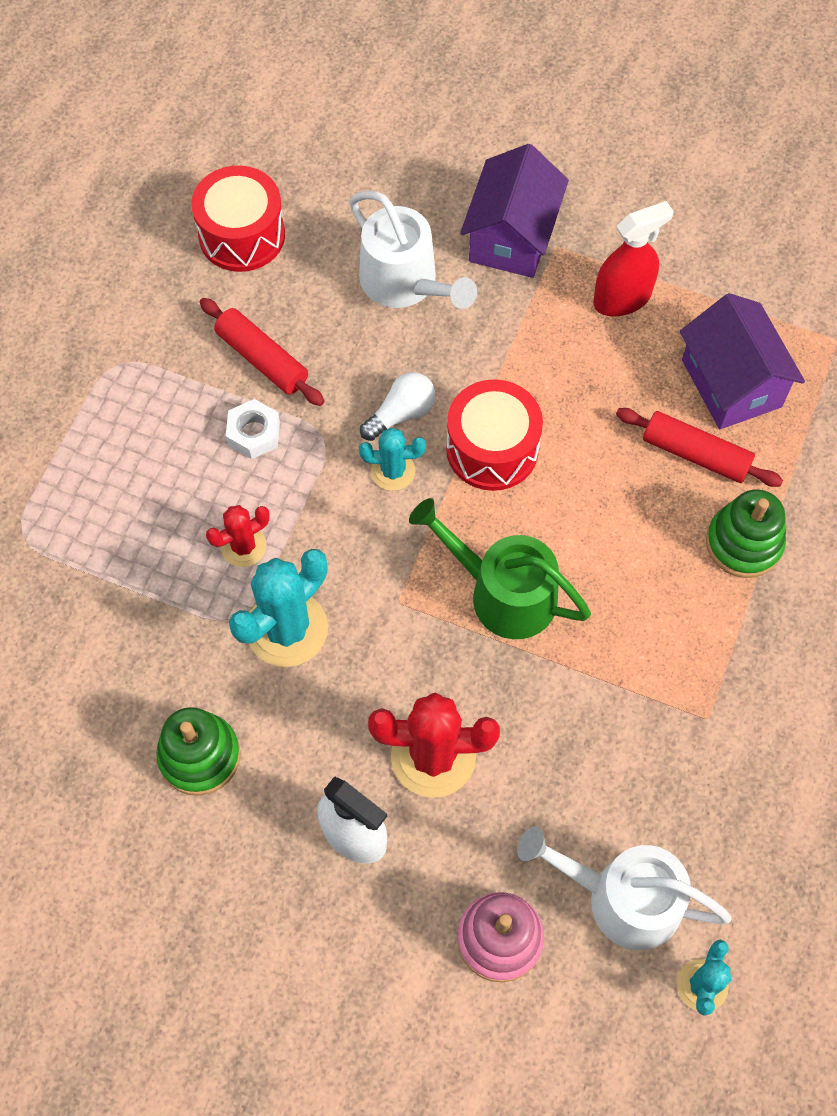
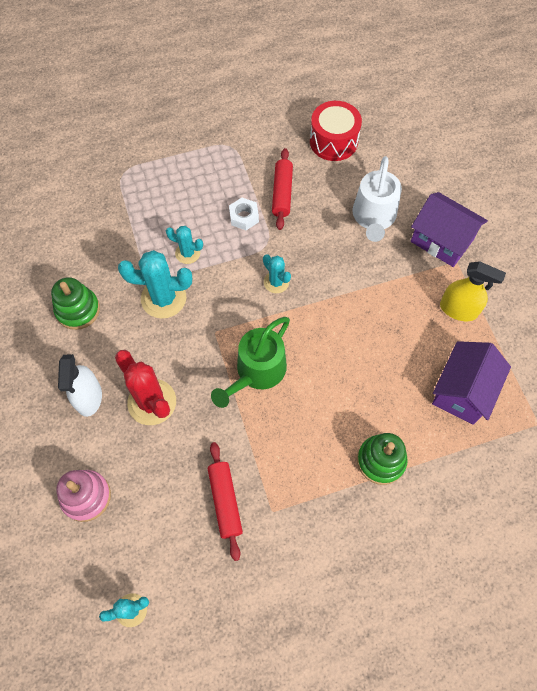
camera: 50 degrees right, 0 degrees up
(243, 546) = (187, 253): red cactus -> turquoise cactus
(401, 414) = (307, 264): white light bulb -> none
(492, 449) = (325, 313): red drum -> none
(503, 593) = (257, 372): green watering can -> green watering can turned 135 degrees counterclockwise
(511, 237) = (442, 240): purple house -> purple house turned 60 degrees clockwise
(622, 298) = (458, 309): red spray bottle -> yellow spray bottle
(622, 898) = (147, 538): white watering can -> none
(695, 454) = (407, 403): red rolling pin -> red rolling pin (225, 501)

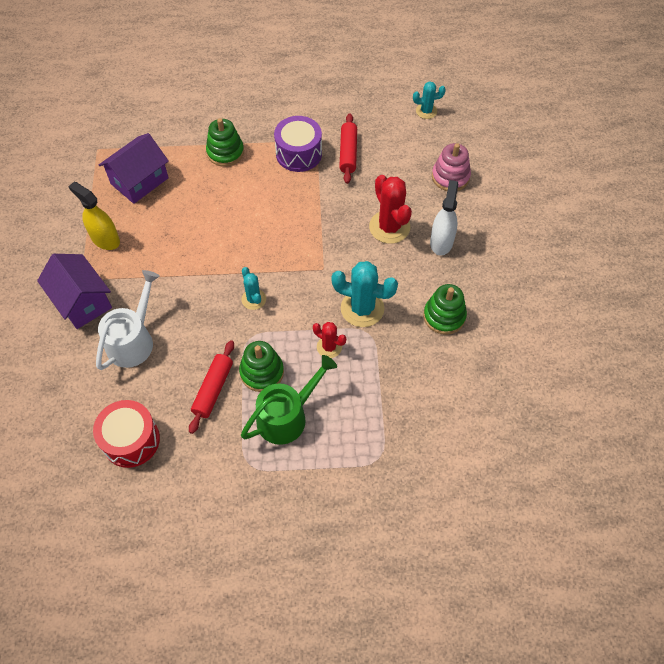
camera: 165 degrees left, 5 degrees down
(187, 253) = (329, 347): turquoise cactus -> red cactus
(244, 217) = (262, 372): white nut -> green stacking toy
(257, 372) = (296, 230): green watering can -> green watering can (287, 416)
(288, 483) = (299, 154): none -> purple drum

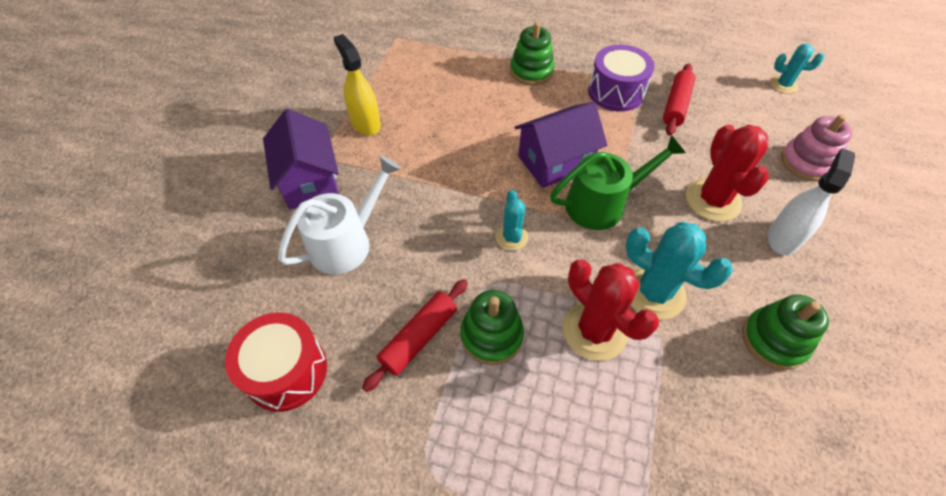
camera: 20 degrees right, 5 degrees down
(139, 181) = (427, 76): purple house -> purple house (555, 162)
(287, 416) = (506, 412): green watering can -> green watering can (602, 204)
(329, 347) = (594, 331): red cactus -> red cactus, size x1.76

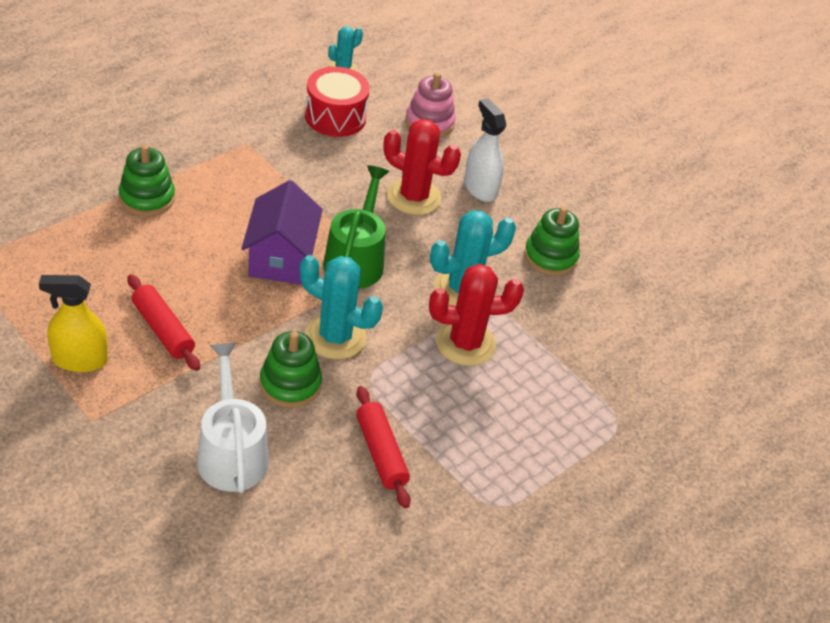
camera: 65 degrees left, 10 degrees down
(286, 371) = (337, 561): red drum -> red drum (335, 117)
(309, 181) = (119, 445): purple house -> none
(491, 335) = (418, 406): green stacking toy -> green stacking toy (290, 384)
(511, 237) = (335, 337): turquoise cactus -> turquoise cactus, size x1.76
(616, 92) = (240, 164): purple drum -> none
(676, 105) = (297, 142): red rolling pin -> red rolling pin (163, 329)

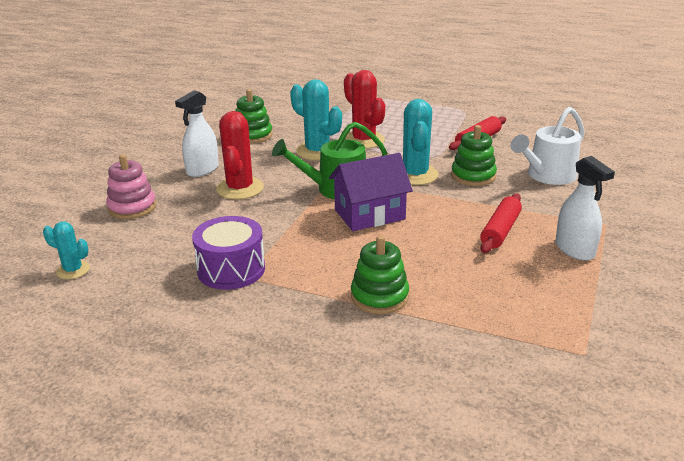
camera: 110 degrees left, 15 degrees down
(79, 360) = (574, 249): yellow spray bottle -> white spray bottle
(267, 140) = (231, 269): none -> purple drum
(335, 117) = (161, 249): red drum -> none

